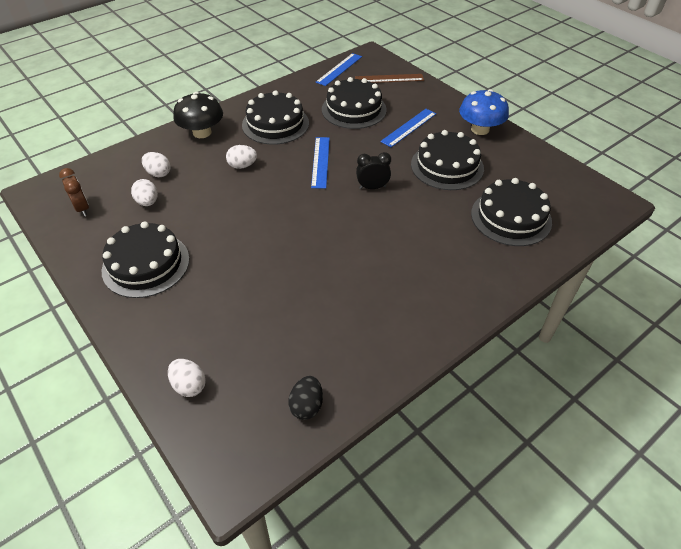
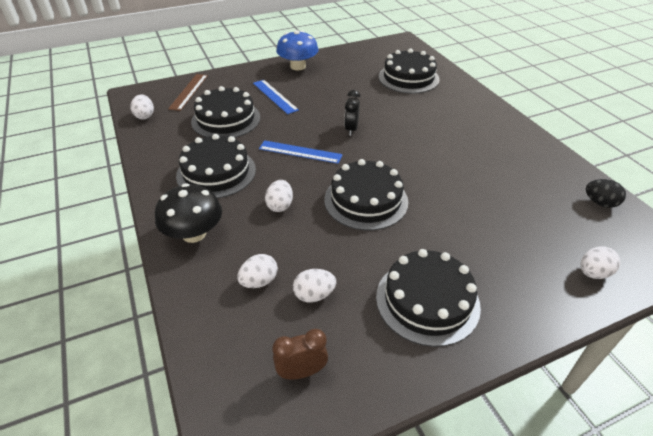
camera: 75 degrees left, 5 degrees down
(339, 69) = (145, 116): blue ruler -> white egg
(447, 166) = (338, 90): black cake -> black cake (366, 200)

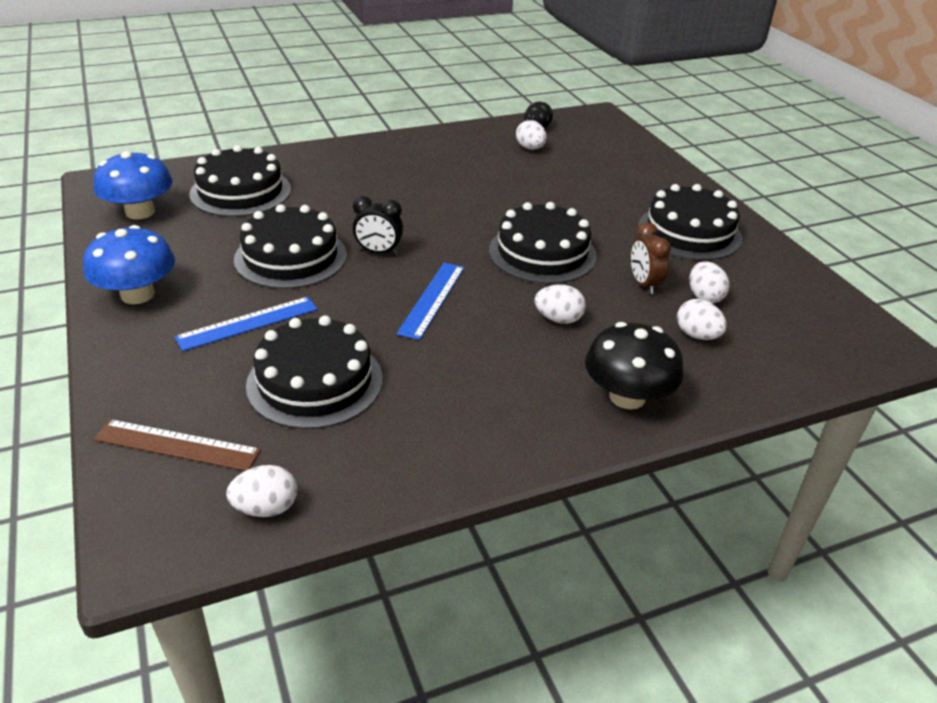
camera: 90 degrees left, 5 degrees down
(216, 172) = (481, 384): black cake -> black cake (291, 257)
(301, 372) = (800, 308): brown clock -> brown clock (643, 284)
(374, 55) = (140, 212): none -> blue mushroom
(593, 273) = (631, 152): white egg -> white egg (530, 148)

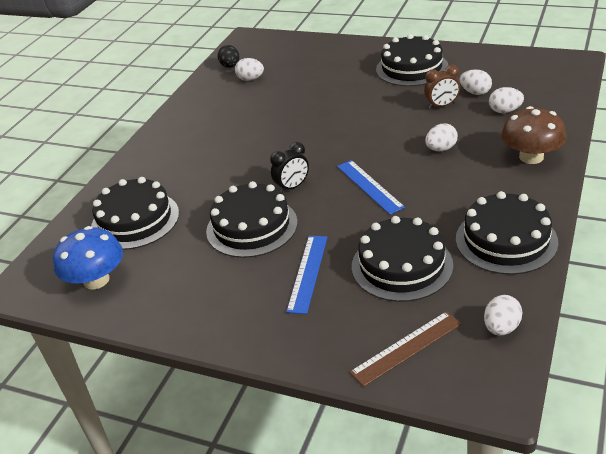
camera: 40 degrees left, 0 degrees up
(137, 294) = (211, 315): blue mushroom -> none
(542, 253) = (371, 126): black cake -> black cake (506, 240)
(627, 396) = (531, 157): black mushroom -> brown mushroom
(643, 284) = (442, 106): brown clock -> brown clock turned 45 degrees counterclockwise

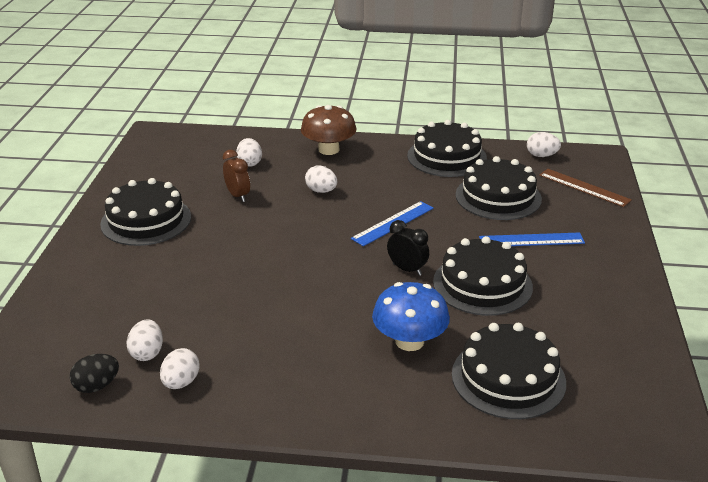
camera: 110 degrees left, 5 degrees down
(96, 280) = (619, 377): blue mushroom -> blue mushroom (409, 341)
(475, 92) = (211, 179): white egg -> white egg (181, 382)

